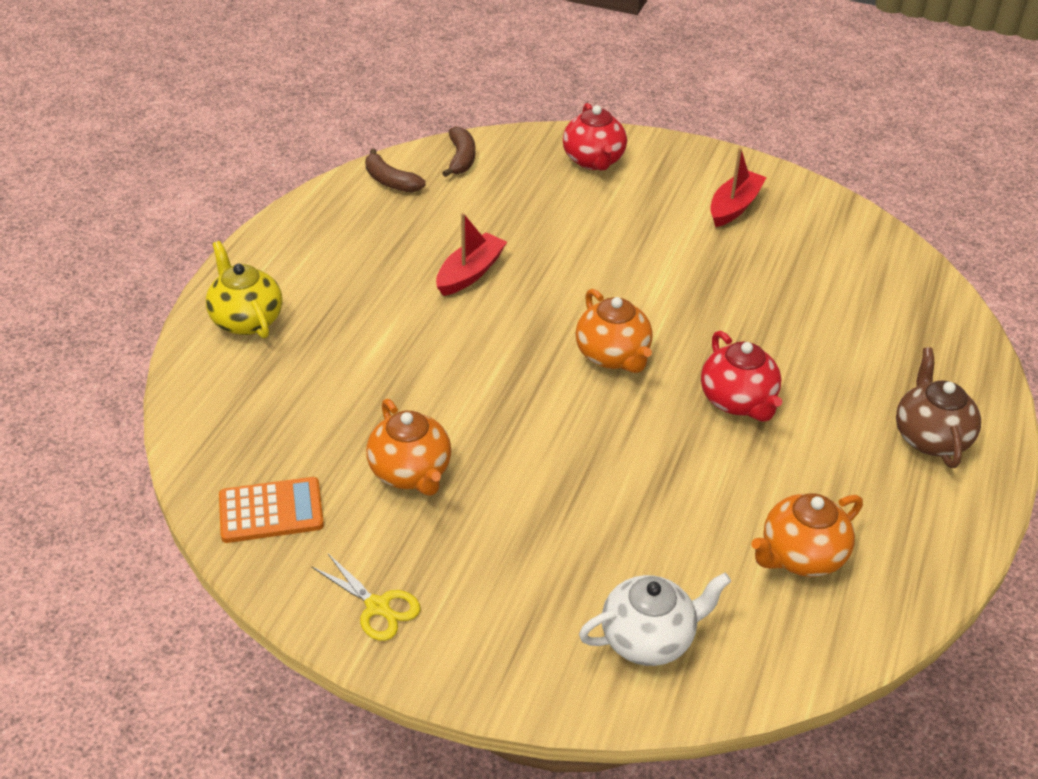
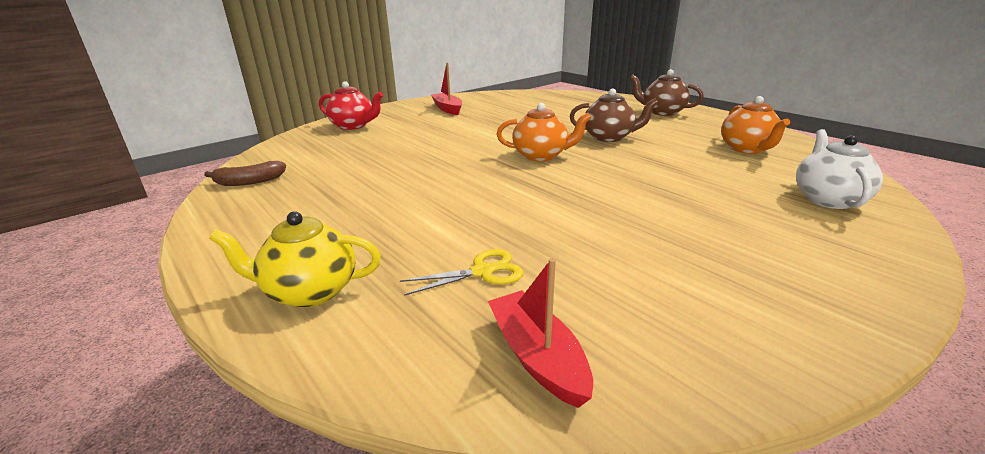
camera: 60 degrees left, 15 degrees down
(271, 511) = (639, 345): orange calculator -> none
(377, 606) = (804, 305): yellow scissors -> yellow scissors (482, 272)
(411, 472) = (618, 248): orange teapot -> none
(461, 159) = (276, 155): brown banana -> none
(470, 273) = (402, 177): red boat -> red boat (537, 357)
(738, 401) = (609, 137): red teapot -> brown teapot

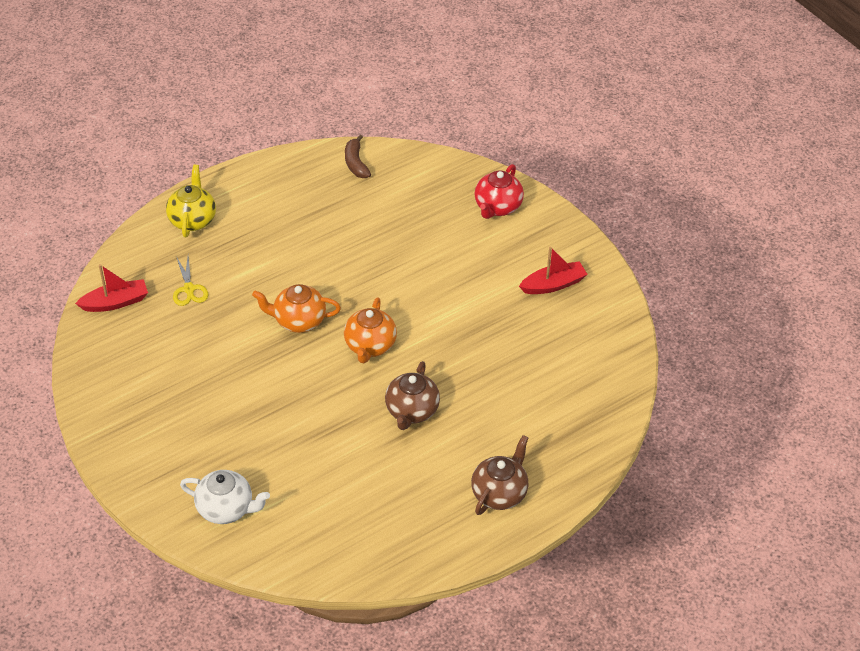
camera: 95 degrees right, 20 degrees up
(747, 149) = (349, 514): orange teapot -> orange teapot (298, 320)

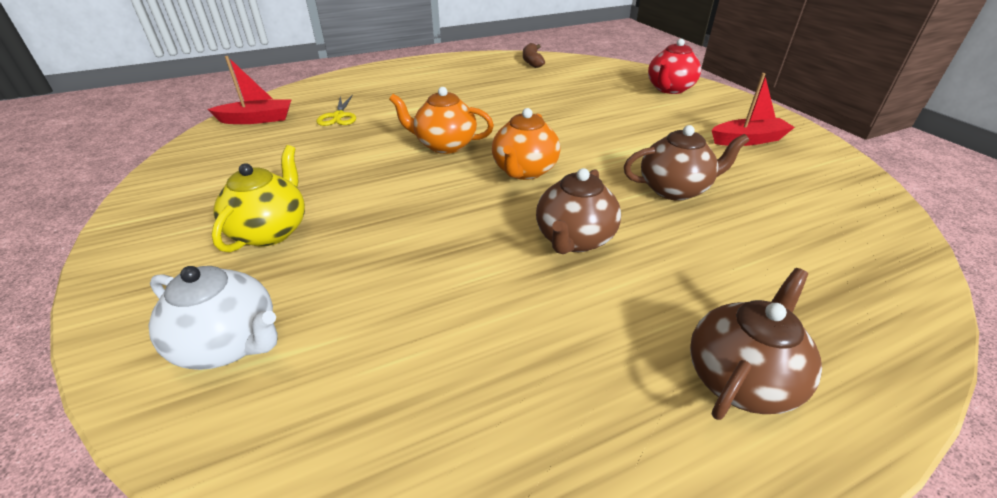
camera: 10 degrees right, 10 degrees down
(193, 220) = (371, 79): yellow teapot -> yellow teapot (271, 231)
(484, 354) = (675, 189): none -> brown teapot

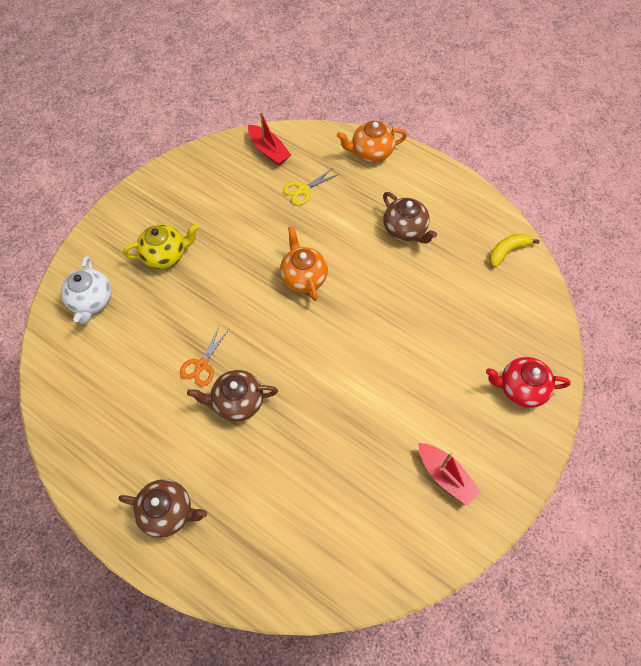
camera: 60 degrees right, 25 degrees up
(488, 253) = (202, 365): none -> orange scissors
(524, 171) = (298, 341): orange teapot -> orange teapot (371, 152)
(532, 61) = (507, 251): brown banana -> yellow banana
(675, 189) = (329, 441): brown teapot -> brown teapot (405, 230)

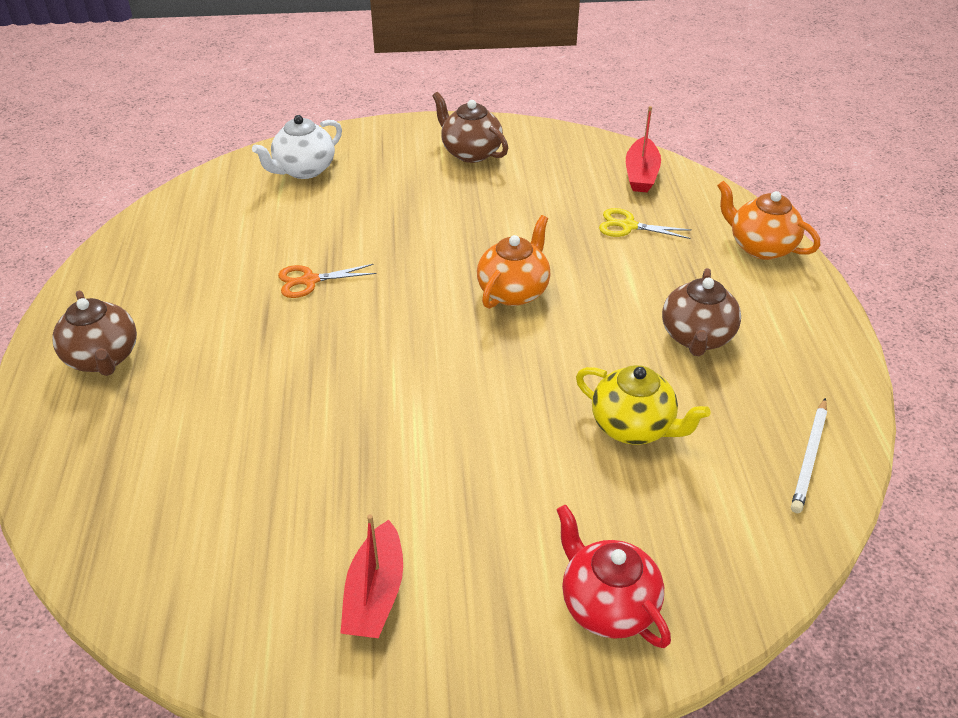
camera: 50 degrees right, 20 degrees down
(165, 255) = (414, 183): yellow teapot -> yellow teapot (633, 427)
(237, 402) = (291, 333): brown teapot -> brown teapot (470, 152)
(507, 251) = (809, 457): yellow banana -> white pencil

